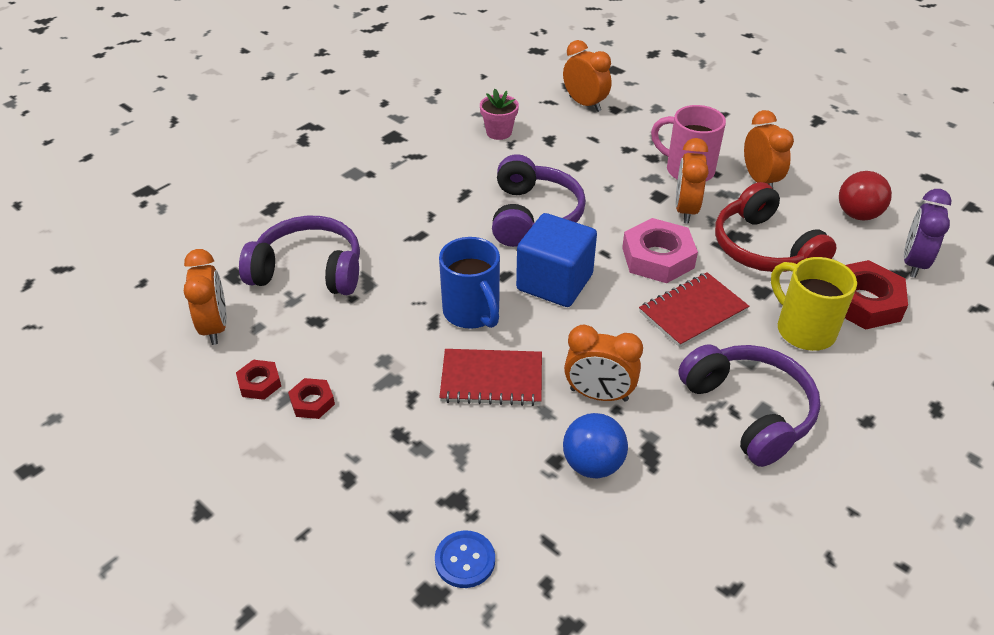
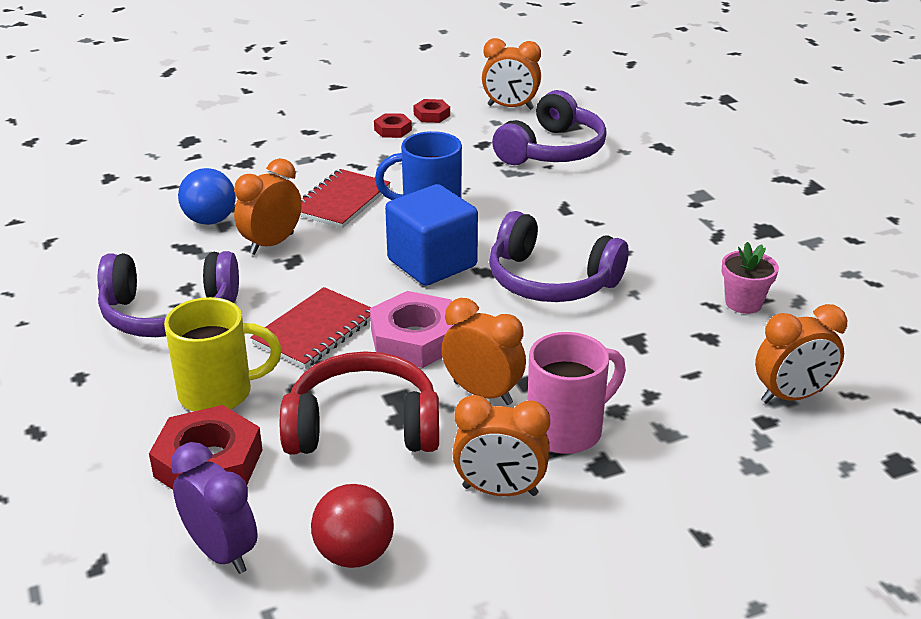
camera: 115 degrees right, 10 degrees down
(465, 560) = (197, 155): blue button -> none
(693, 311) = (315, 330): red notebook -> red notebook turned 45 degrees clockwise

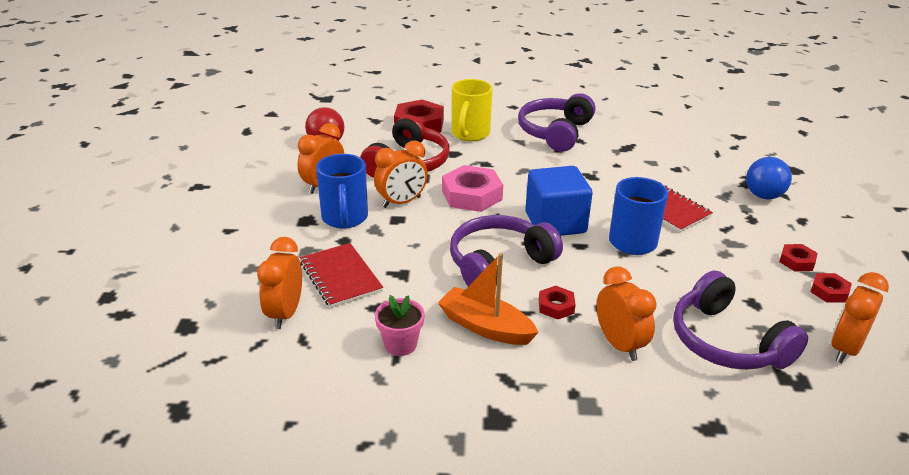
camera: 115 degrees right, 0 degrees up
(210, 220) = (660, 158): blue ball -> blue ball (763, 196)
(221, 552) = (360, 119): purple clock -> none
(272, 244) = (616, 173): orange clock -> orange clock (619, 345)
(315, 330) = (505, 168): red notebook -> red notebook (340, 277)
(567, 430) = (345, 218): pink mug -> blue mug
(589, 233) = (556, 306): none -> red nut
(663, 263) = (485, 327): none -> orange boat

